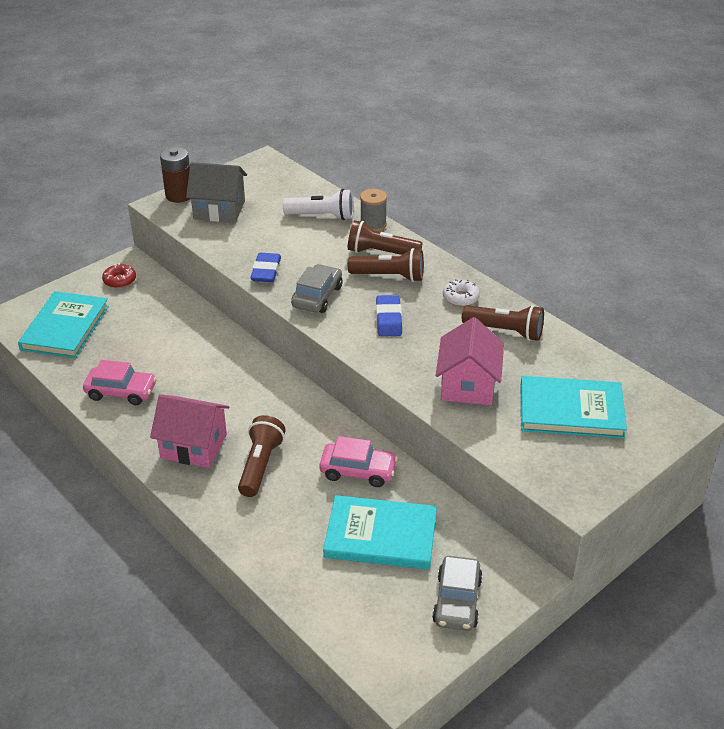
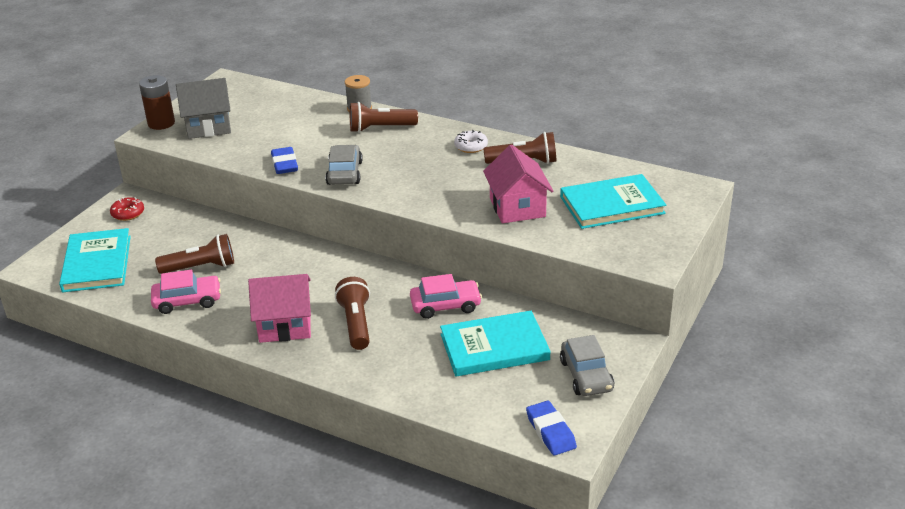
camera: 20 degrees left, 5 degrees down
(322, 216) = (309, 112): white flashlight -> none
(389, 276) = (399, 144): brown flashlight -> brown flashlight (201, 267)
(389, 319) = (419, 176): blue eraser -> blue eraser (551, 431)

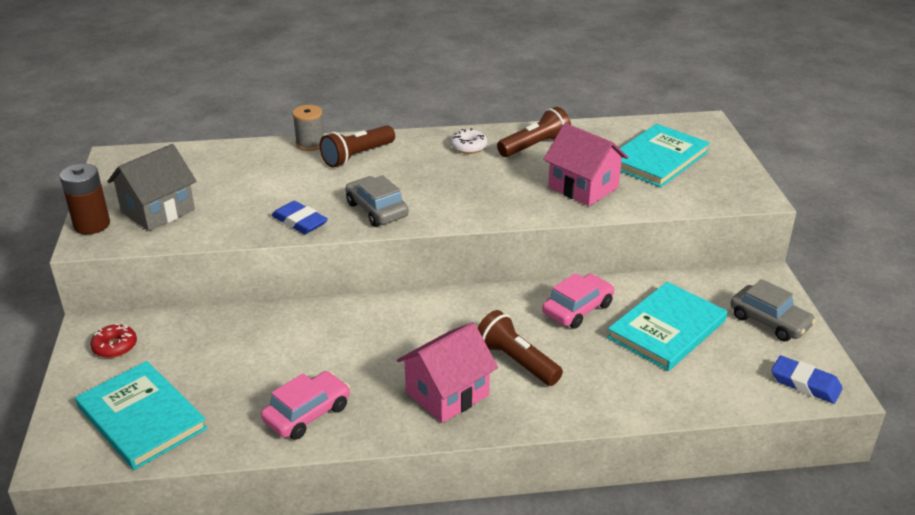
camera: 35 degrees left, 0 degrees up
(201, 267) = (279, 371): brown flashlight -> none

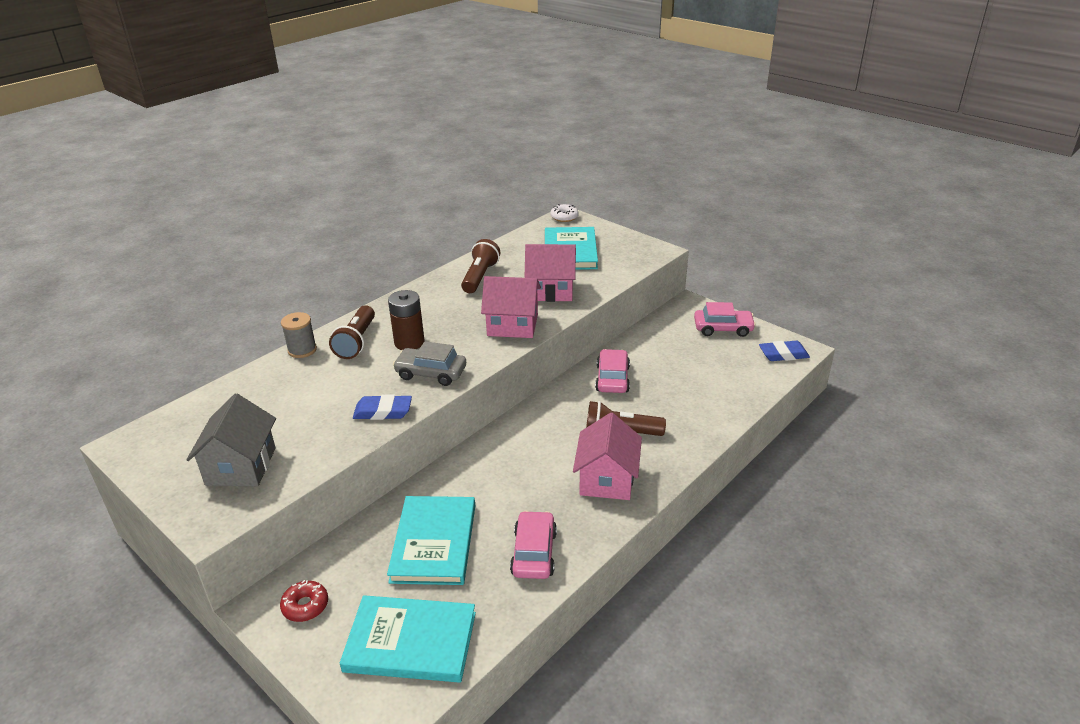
camera: 40 degrees left, 0 degrees up
(92, 225) = (191, 511): brown battery -> brown battery (409, 342)
(468, 147) = (433, 297): white donut -> white donut (564, 217)
(502, 202) = (512, 325): none -> pink house
(667, 329) = (677, 363): turquoise book -> turquoise book (434, 543)
(769, 321) = (723, 328): grey car -> pink car

